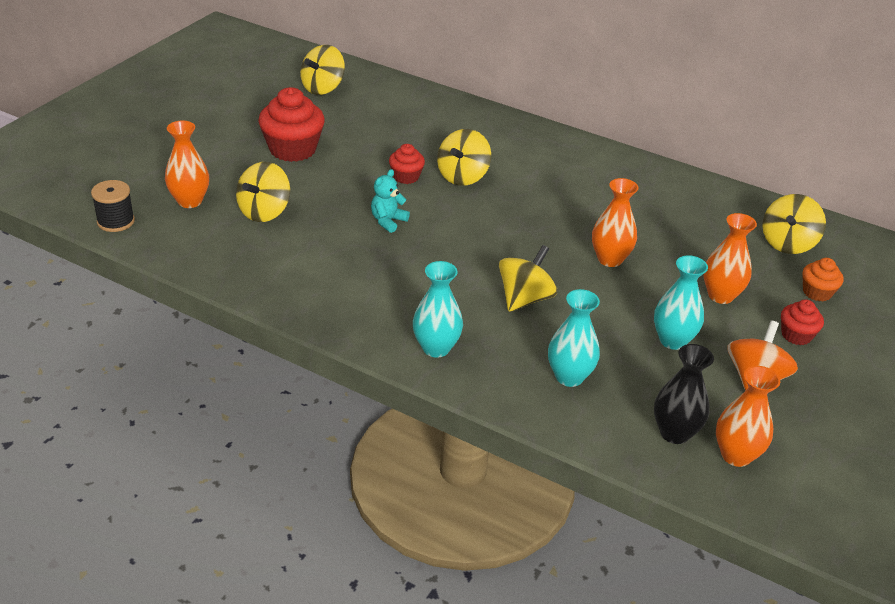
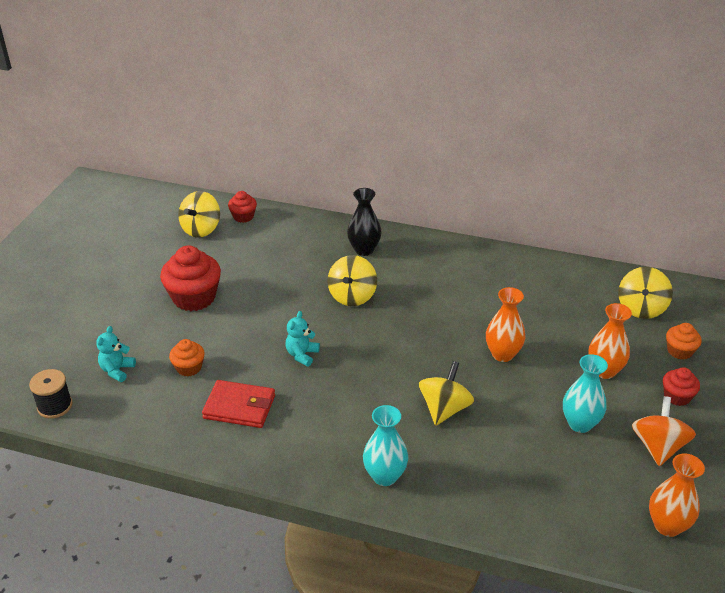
camera: 10 degrees left, 0 degrees up
(190, 201) = (117, 370): orange vase -> turquoise teddy bear
(264, 212) = (189, 368): yellow spinning top -> orange cupcake
(304, 256) = (239, 407): none -> red wallet
(406, 177) = (303, 306): red cupcake -> red cupcake (243, 216)
(569, 376) = (506, 479): turquoise vase -> none
(674, 433) = (611, 515): black vase -> black vase (364, 250)

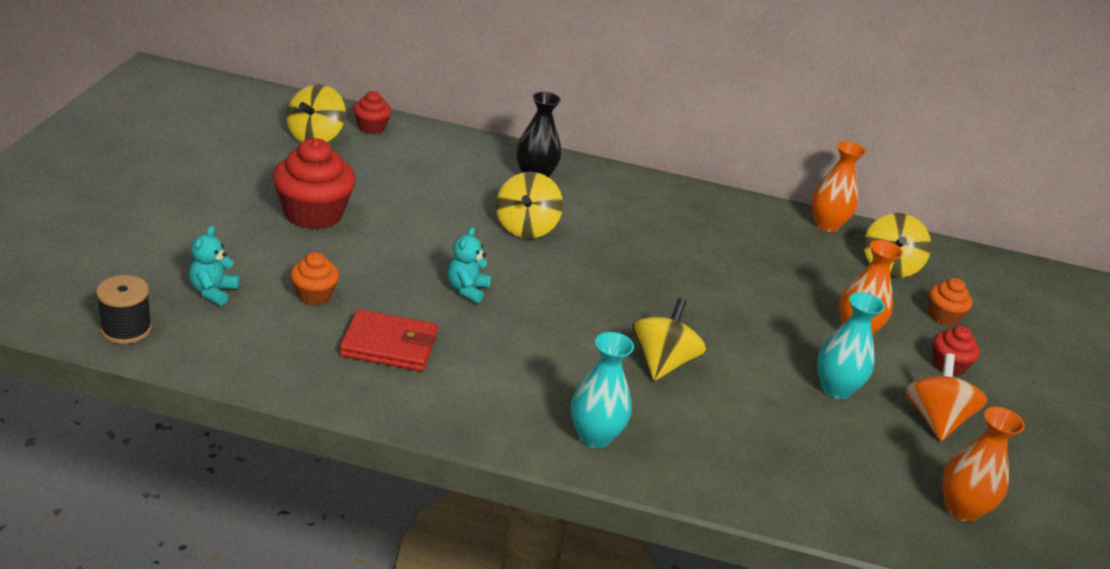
camera: 10 degrees left, 5 degrees down
(502, 354) = (727, 305): orange vase -> orange vase (826, 225)

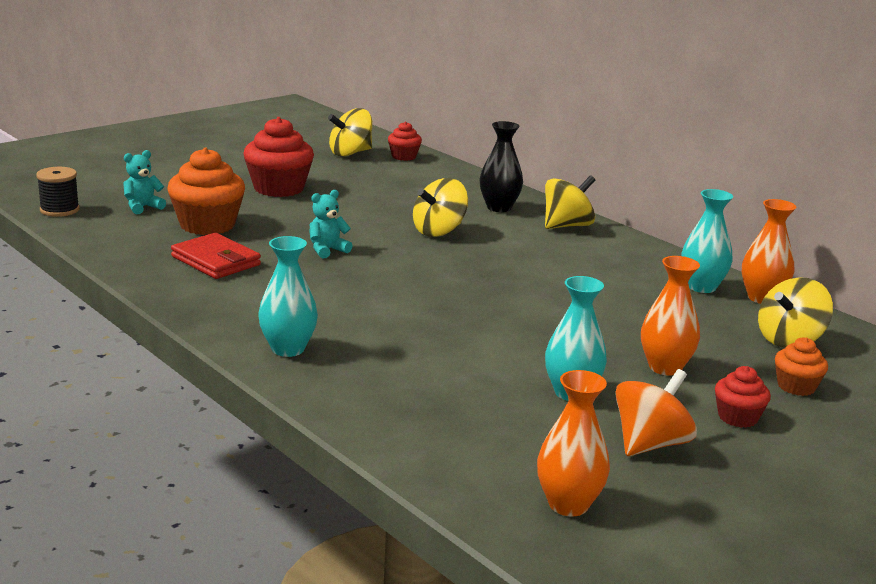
camera: 40 degrees right, 10 degrees down
(314, 295) = (207, 225): orange cupcake -> orange cupcake, size x1.85
(662, 363) = (423, 330): yellow spinning top -> yellow spinning top (567, 226)
(779, 227) = (701, 287): none -> turquoise vase

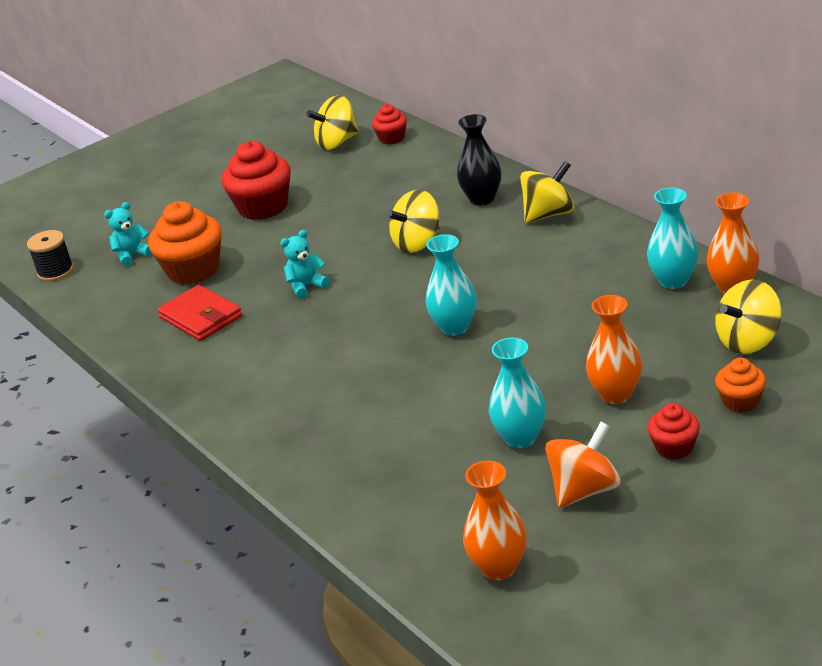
camera: 10 degrees right, 10 degrees up
(288, 349) = (264, 419): turquoise vase -> turquoise vase (455, 327)

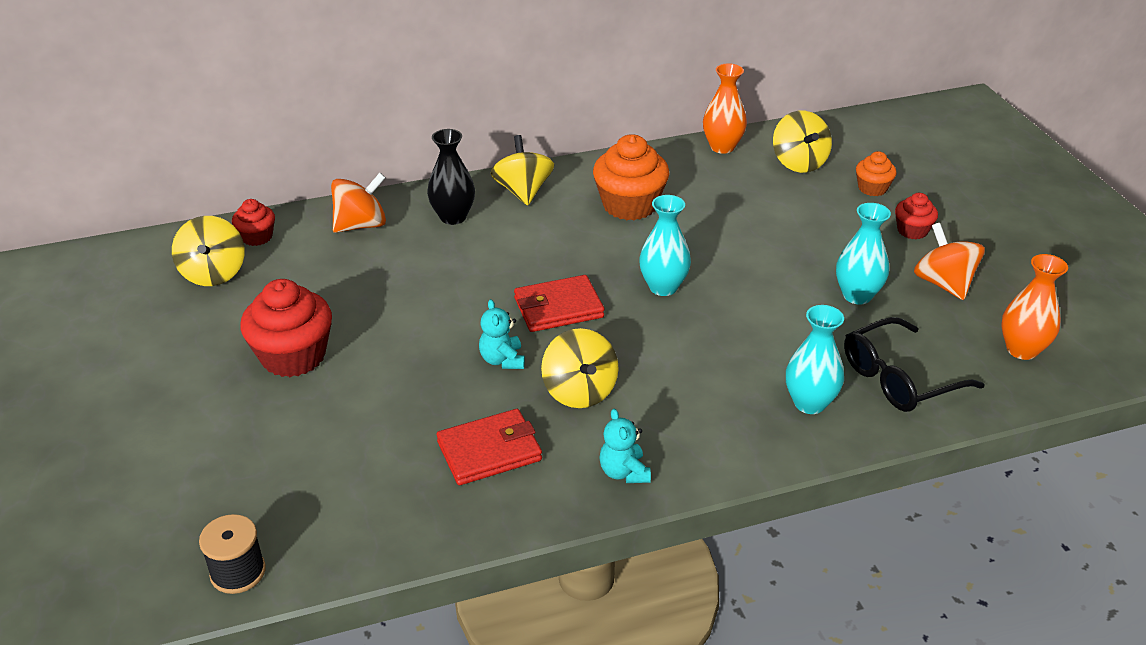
camera: 75 degrees left, 5 degrees up
(132, 255) = (281, 487): turquoise teddy bear -> turquoise teddy bear (624, 472)
(193, 270) = (376, 438): orange cupcake -> orange cupcake (629, 205)
(389, 288) = (558, 308): none -> red wallet
(400, 493) = (899, 378): none -> black glasses
(417, 243) = (493, 272): yellow spinning top -> yellow spinning top (579, 391)
(439, 168) = (361, 225): none -> orange spinning top
(615, 394) = (827, 235): orange vase -> none
(673, 281) = (689, 167): turquoise vase -> turquoise vase (809, 403)

